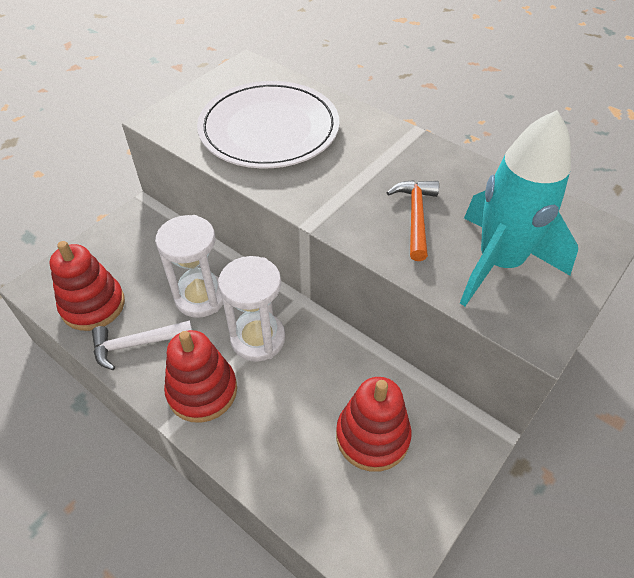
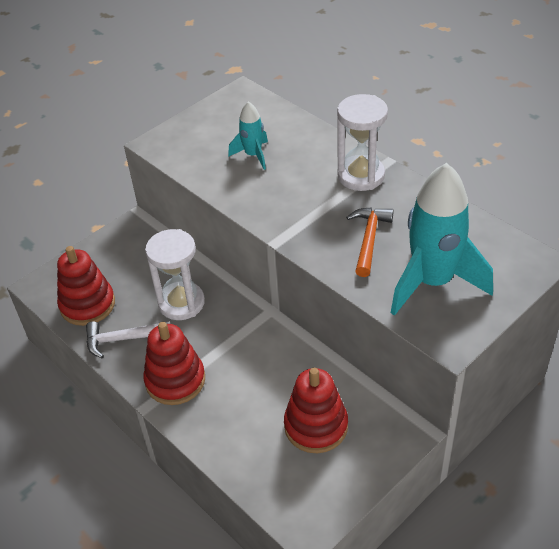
camera: 10 degrees right, 5 degrees down
(258, 338) = (228, 341): white hourglass -> white hourglass (361, 176)
(269, 129) = (253, 155): white plate -> turquoise rocket

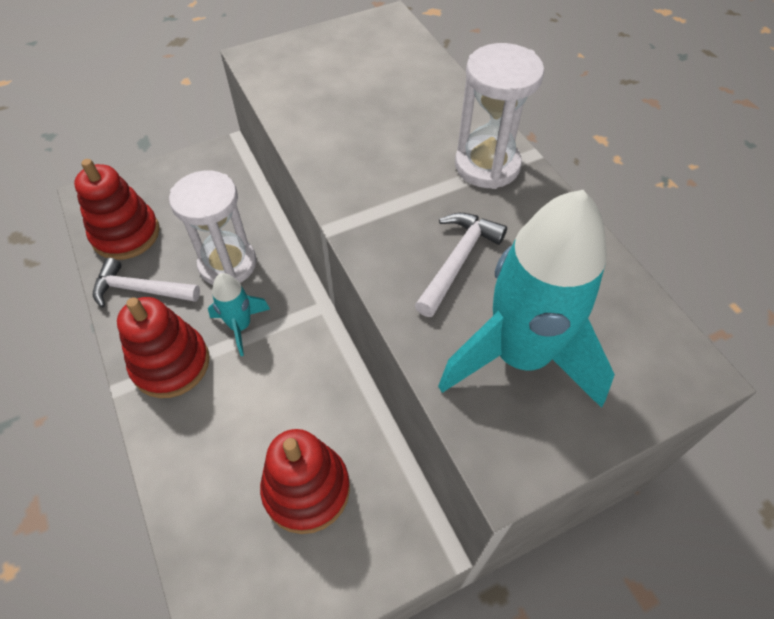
camera: 15 degrees right, 10 degrees up
(253, 155) = (363, 102): turquoise rocket -> turquoise rocket (240, 326)
(369, 239) = (457, 261): orange hammer -> white hammer

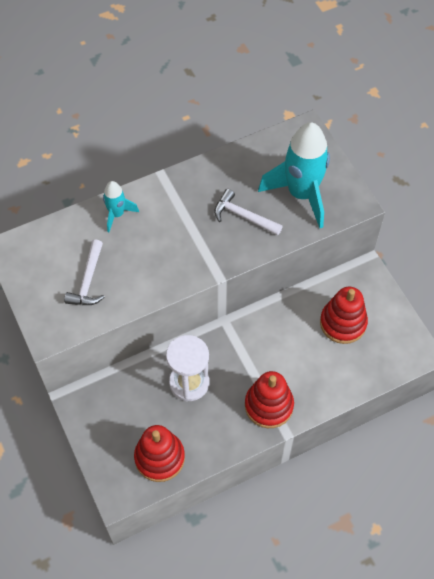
camera: 90 degrees left, 5 degrees up
(140, 290) = (211, 436): white hammer -> white hammer (88, 281)
(240, 326) = (240, 368): turquoise rocket -> turquoise rocket (117, 214)
(487, 165) = (170, 197): white hourglass -> none

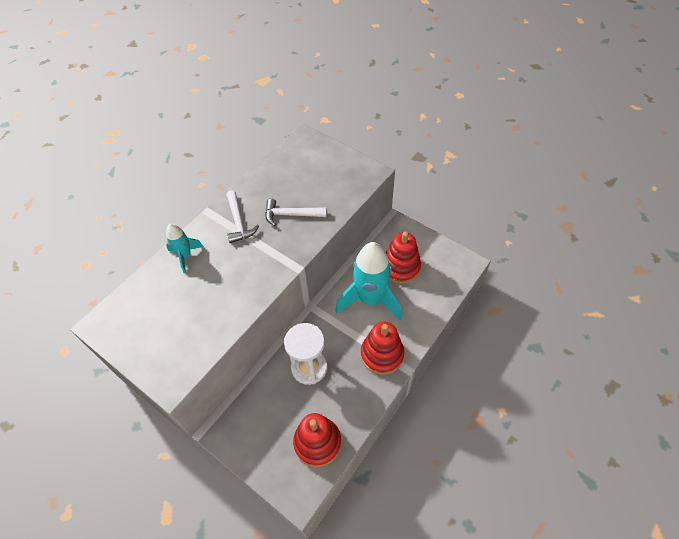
camera: 25 degrees left, 5 degrees down
(88, 281) = (186, 319): white hammer -> white hammer (239, 222)
(301, 194) = (326, 181): turquoise rocket -> turquoise rocket (370, 299)

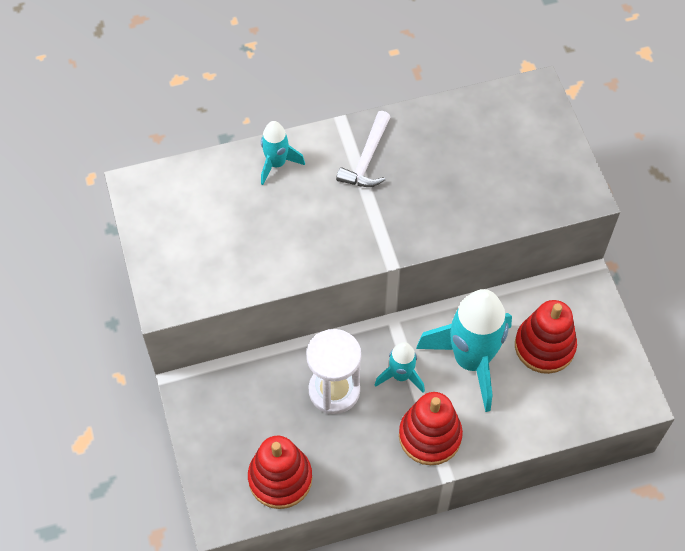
camera: 35 degrees right, 5 degrees up
(291, 215) = (436, 190): white hammer -> none
(340, 333) = (401, 376): none -> turquoise rocket

